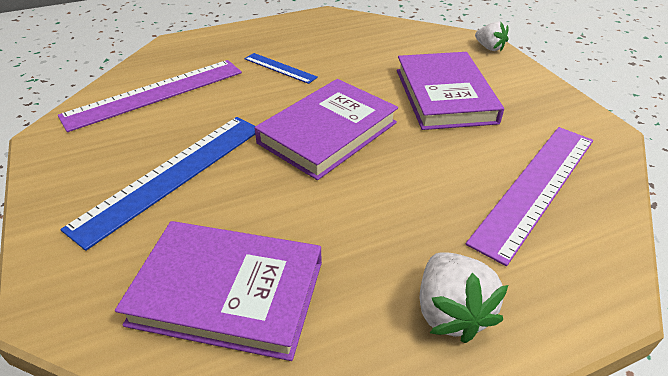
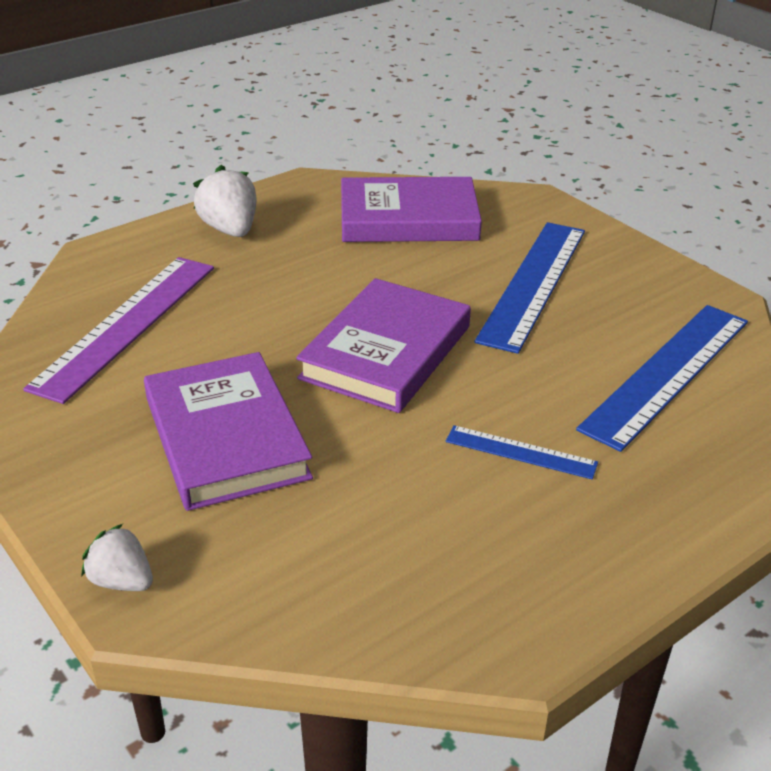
camera: 165 degrees right, 5 degrees down
(155, 93) = (667, 373): purple ruler -> blue ruler

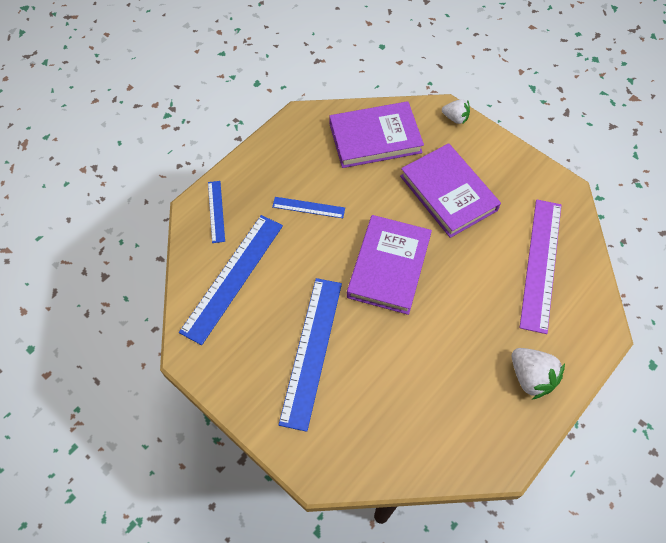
camera: 170 degrees right, 25 degrees up
(408, 218) = (410, 419): purple book -> purple book (375, 138)
(717, 471) = (216, 211): none -> blue ruler

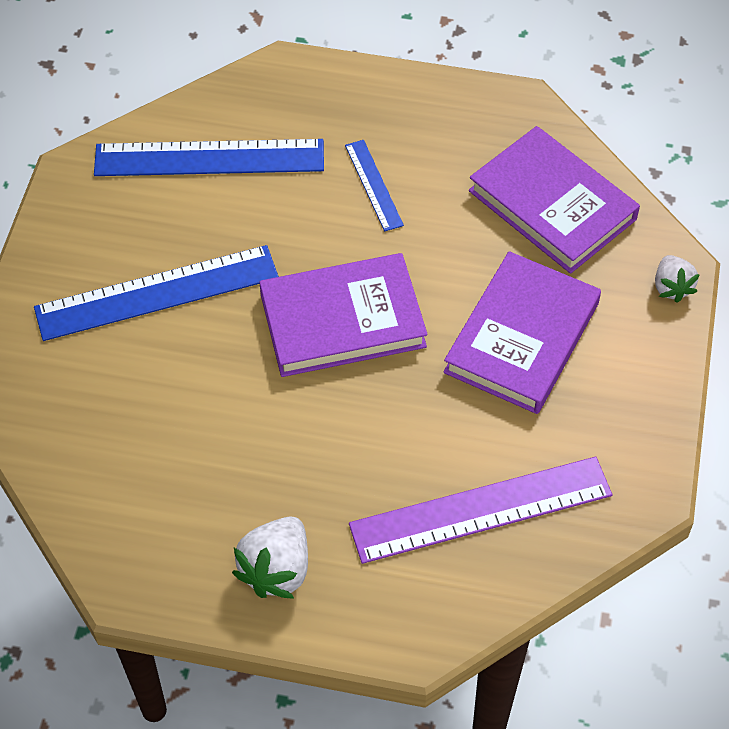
camera: 60 degrees right, 5 degrees down
(216, 211) = (295, 91): blue ruler -> none

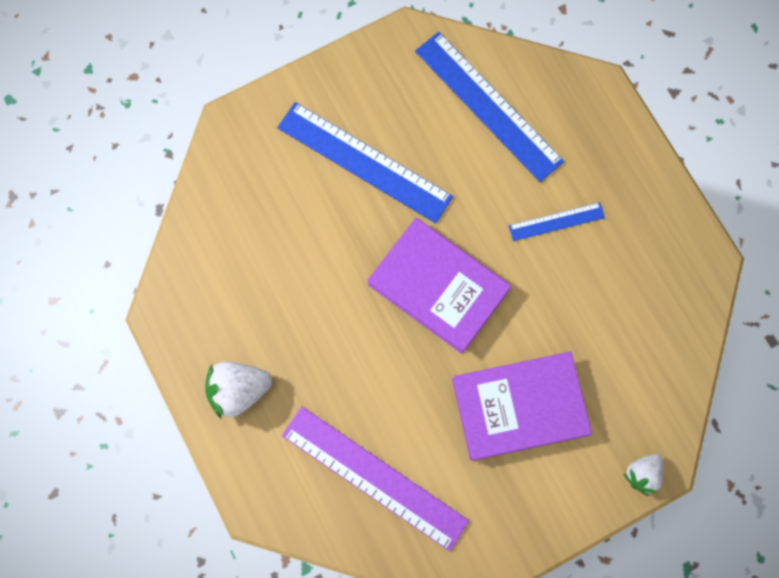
camera: 50 degrees right, 20 degrees up
(373, 185) = (556, 221): blue ruler -> blue ruler turned 45 degrees clockwise
(552, 205) = (641, 346): purple book -> none

